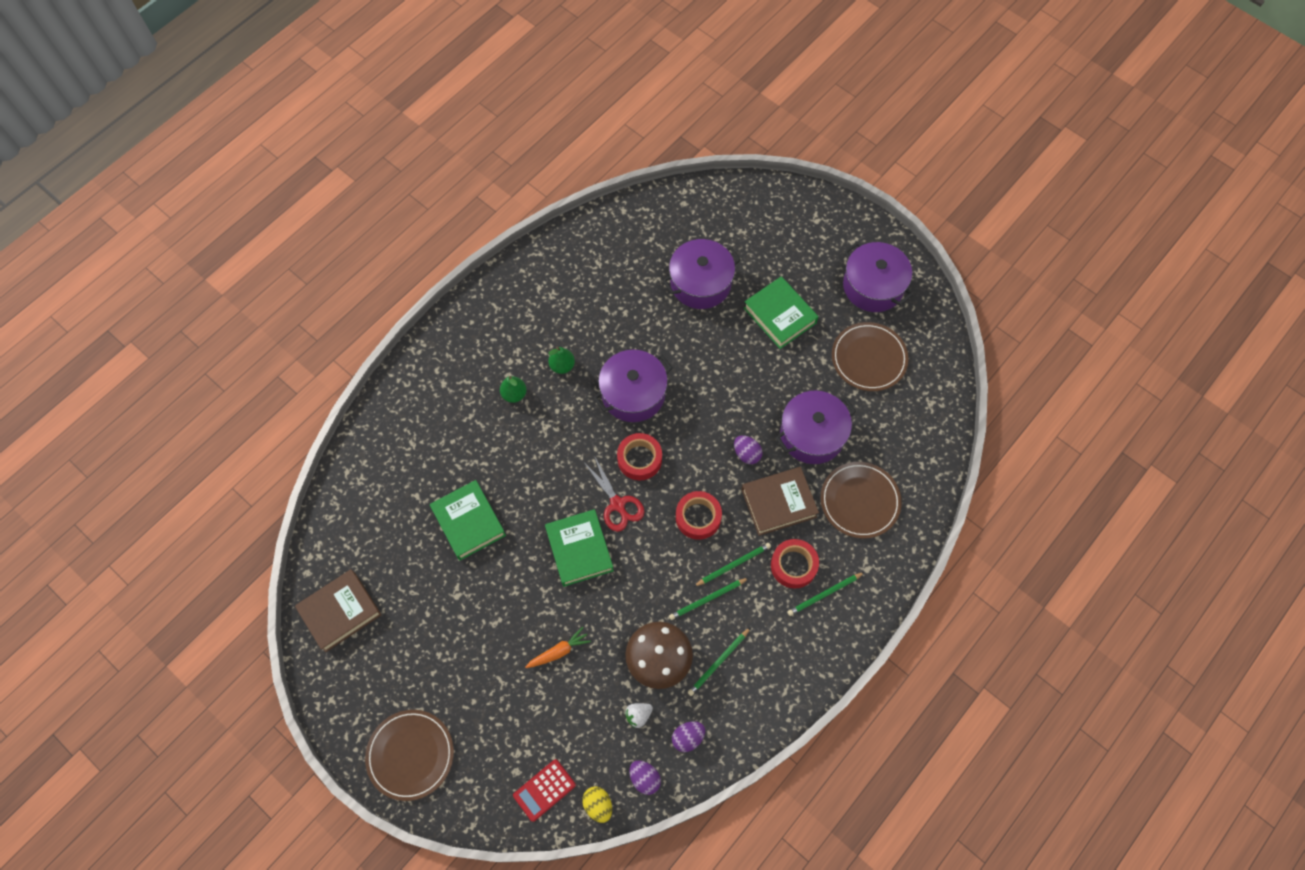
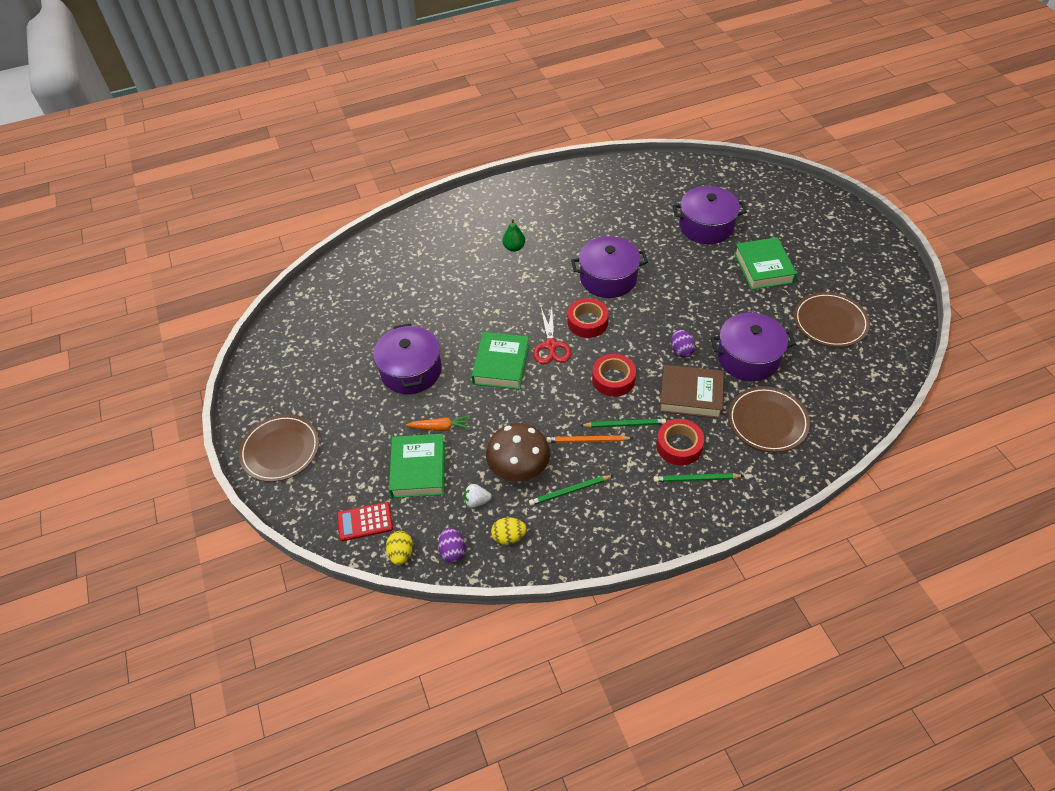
camera: 30 degrees right, 15 degrees down
(340, 612) = (296, 335): brown book -> none
(468, 522) = (427, 315): green book -> green book (418, 469)
(562, 366) = (562, 242): green pear -> none
(688, 737) = (509, 537): purple egg -> yellow egg
(708, 599) = (587, 440): green pencil -> orange pencil
(873, 286) = (860, 274): purple pot -> purple pot (411, 371)

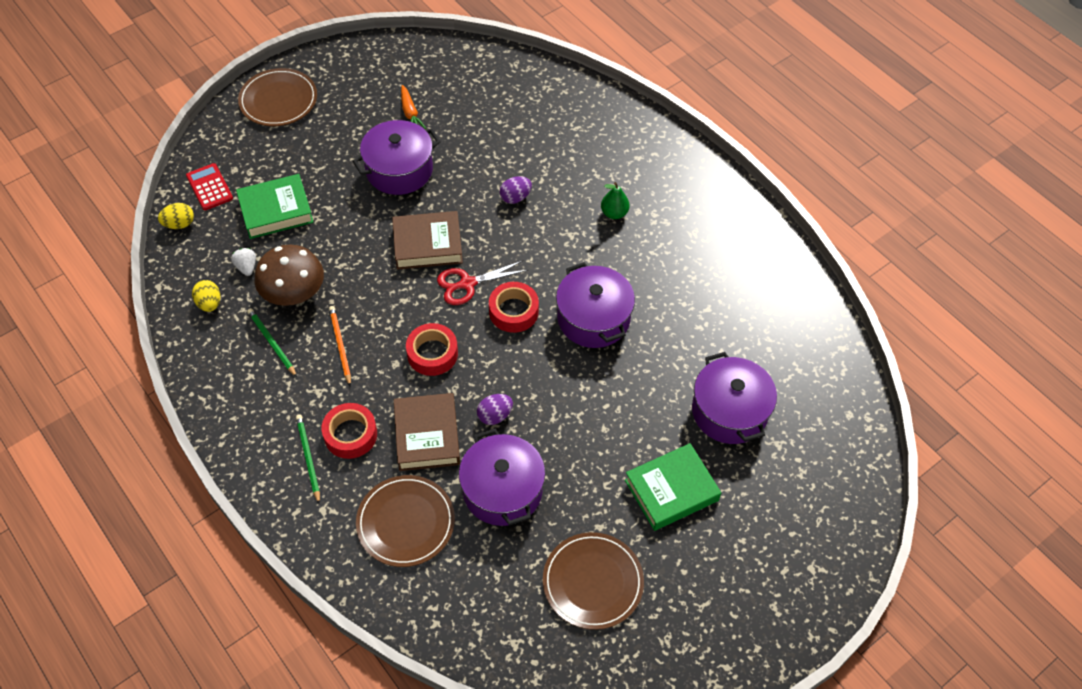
camera: 70 degrees right, 5 degrees up
(440, 427) = (331, 214): orange carrot -> orange carrot (410, 113)
(453, 551) = (187, 263): purple egg -> purple egg (515, 197)
(501, 364) = (427, 244): green book -> brown book
(624, 424) = (369, 376): green pencil -> none

